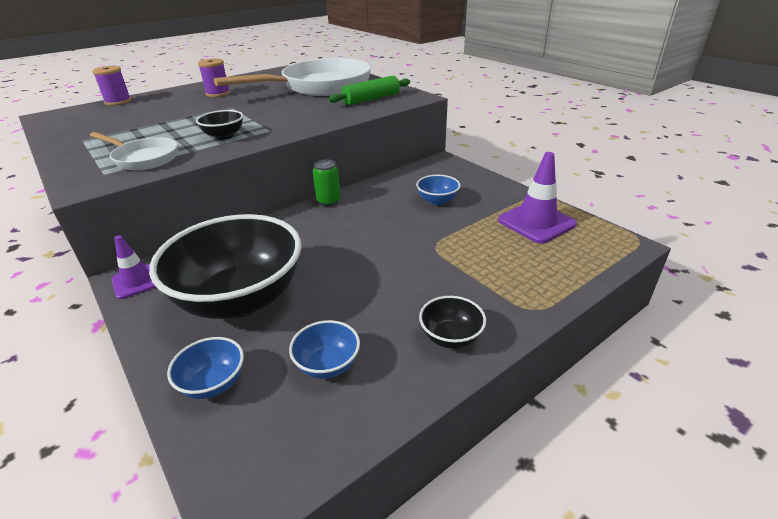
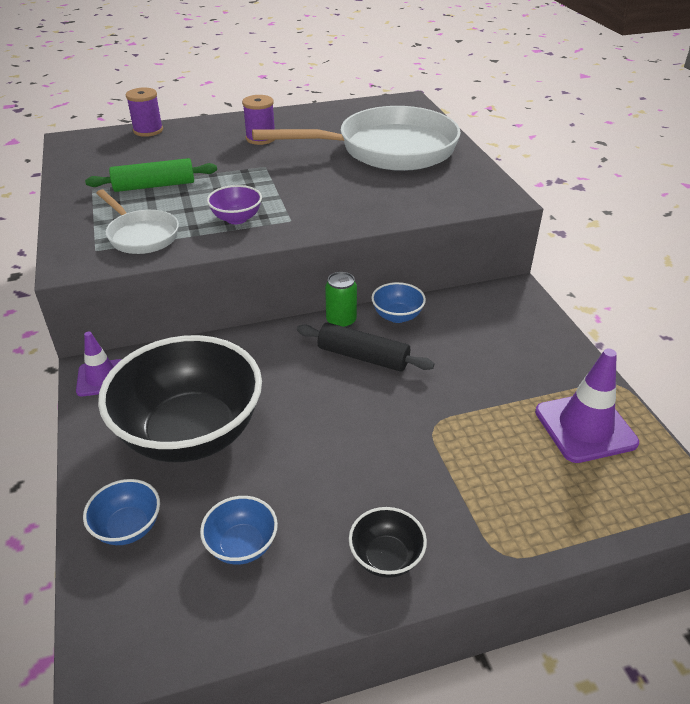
camera: 20 degrees right, 5 degrees up
(224, 136) = (236, 218): black bowl -> purple bowl
(357, 218) = (363, 357): none -> black rolling pin
(371, 99) = (440, 189): green rolling pin -> green rolling pin (154, 186)
(437, 201) = (474, 356): blue bowl -> blue bowl (397, 316)

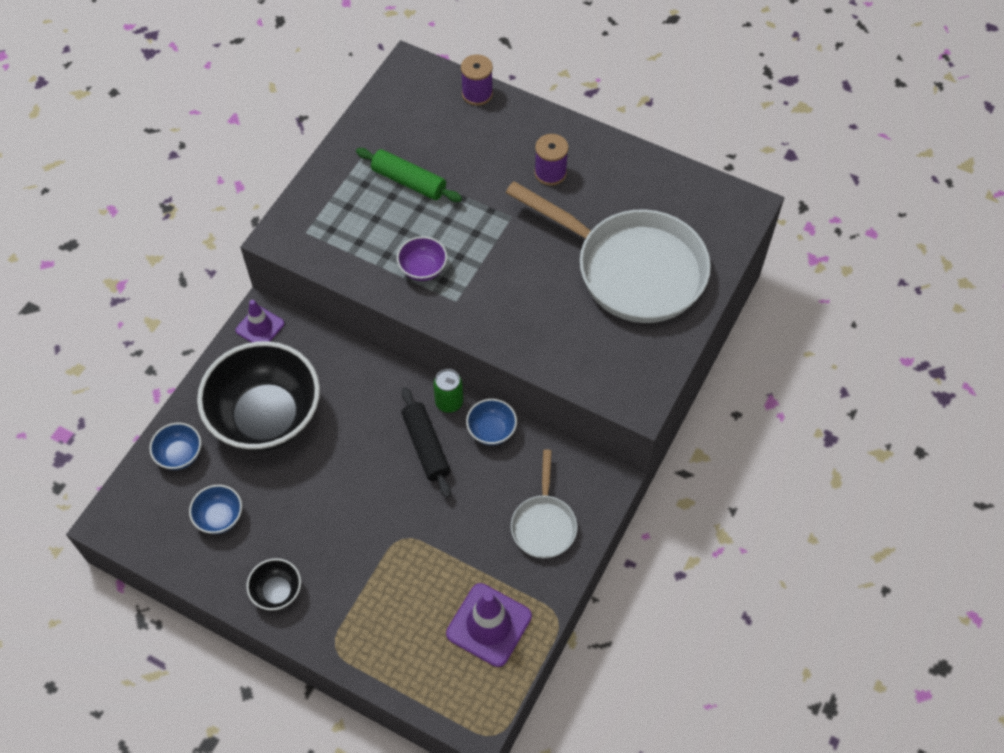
camera: 45 degrees right, 20 degrees up
(141, 235) = (346, 238): white pan -> white pan (544, 524)

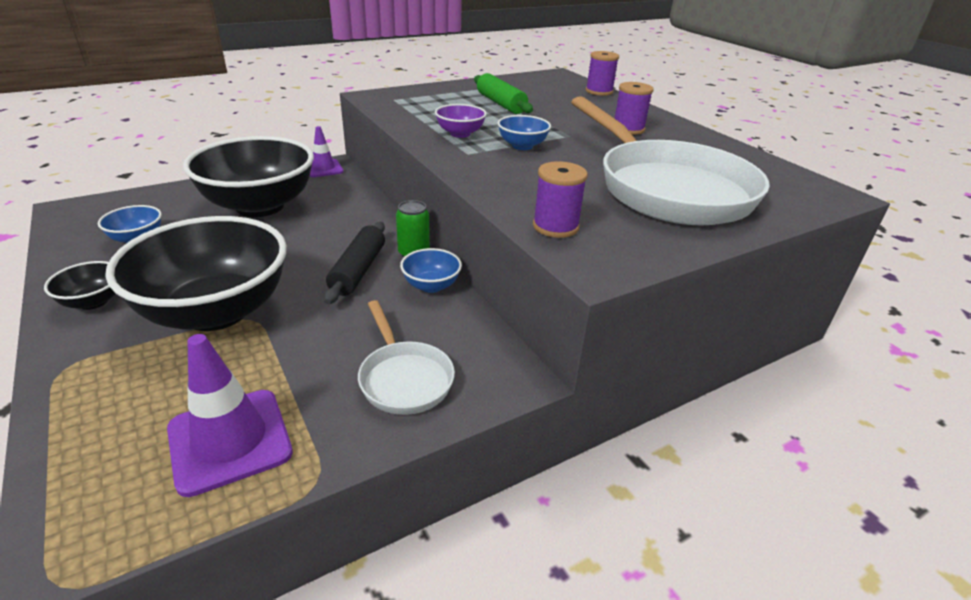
camera: 30 degrees right, 25 degrees down
(180, 454) = (172, 199): blue bowl -> blue bowl (522, 146)
(371, 547) = (216, 311): none -> black bowl
(544, 524) = (404, 378): white pan -> white pan turned 60 degrees counterclockwise
(588, 370) = (555, 226): none -> purple spool

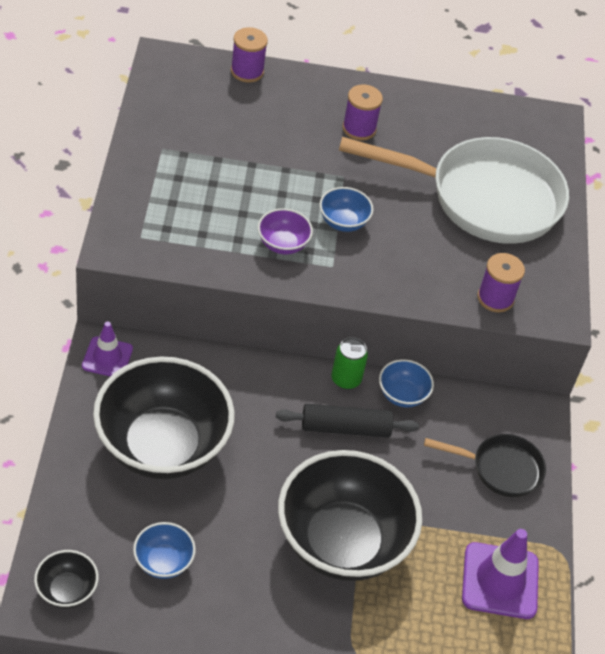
camera: 60 degrees left, 15 degrees up
(93, 301) = (266, 618): black bowl -> black bowl (67, 590)
(358, 270) = (345, 428): black rolling pin -> black rolling pin turned 45 degrees counterclockwise
(404, 378) = (500, 468): white pan -> black pan
(501, 103) = (223, 166): green rolling pin -> none

